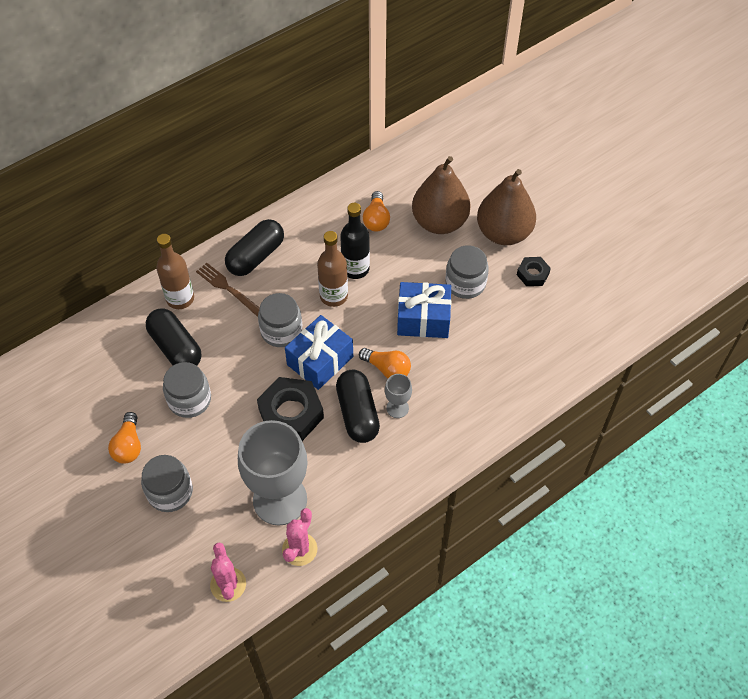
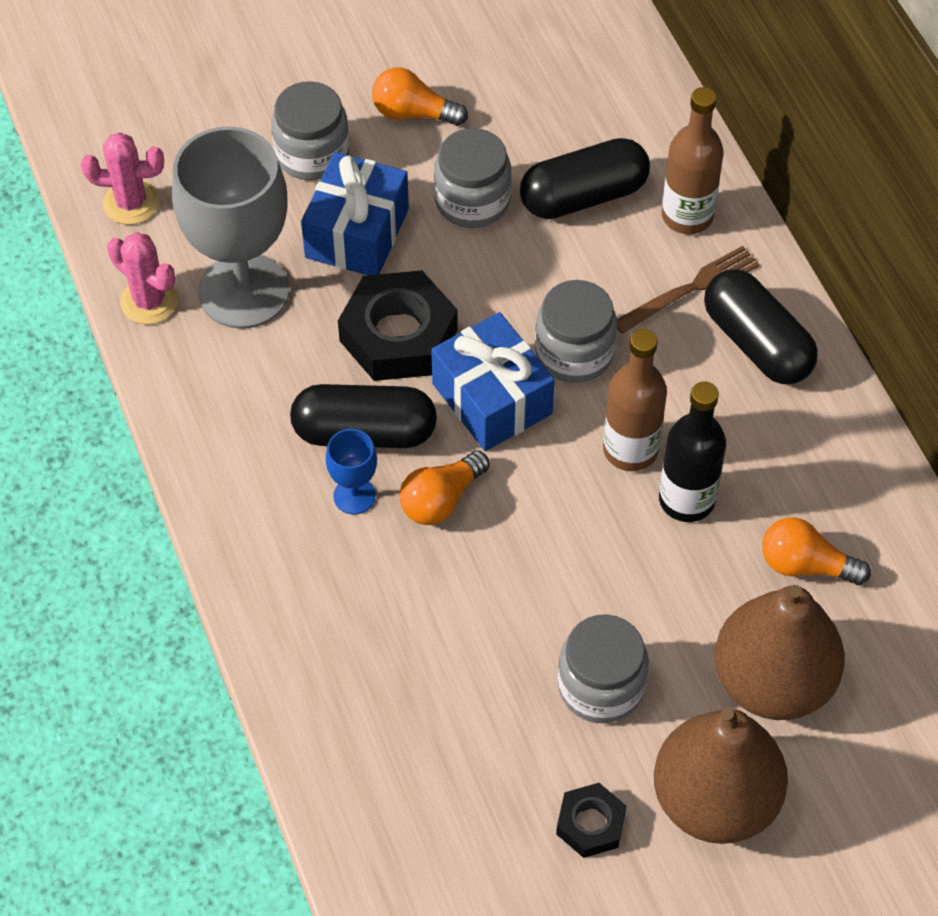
camera: 105 degrees right, 0 degrees up
(397, 408) = (354, 496): grey goblet -> blue goblet
(423, 319) = (535, 587): blue gift -> blue gift (357, 233)

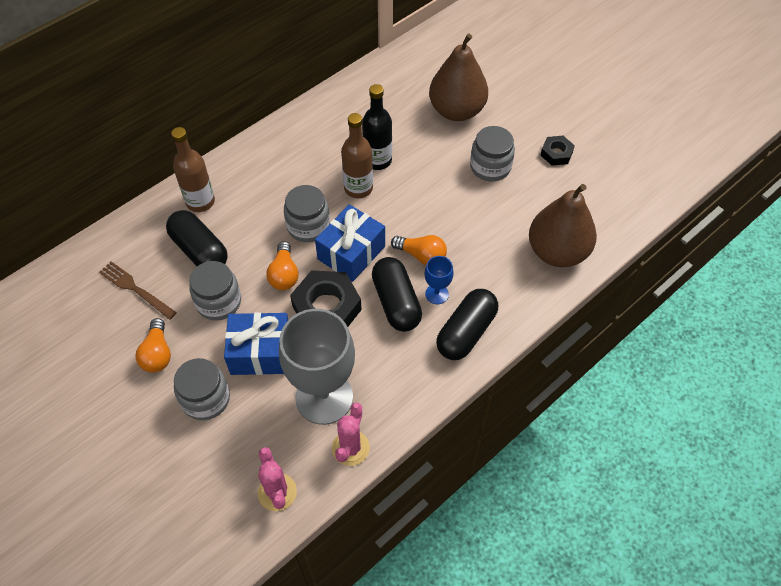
camera: 110 degrees left, 0 degrees up
(691, 289) = (249, 188): brown fork -> brown fork (135, 289)
(714, 800) = (522, 117): brown pear -> brown pear (557, 252)
(757, 343) = (275, 155): black capsule -> black capsule (466, 332)
(805, 565) = (393, 112): orange light bulb -> orange light bulb (284, 274)

